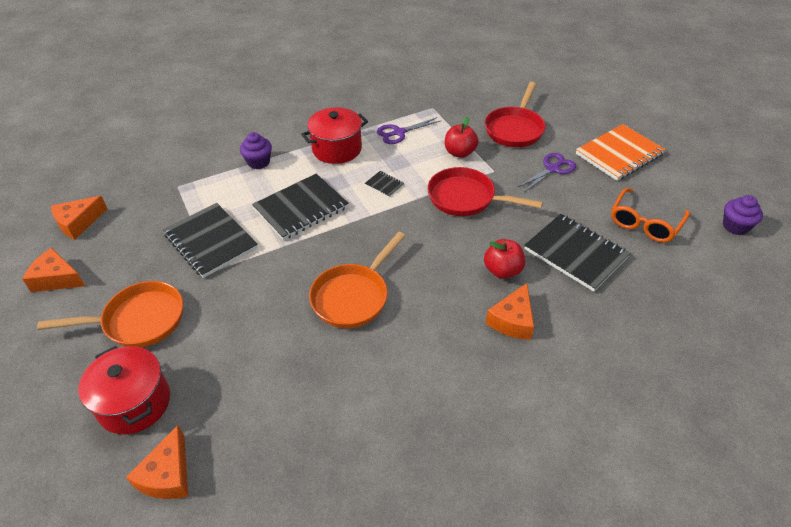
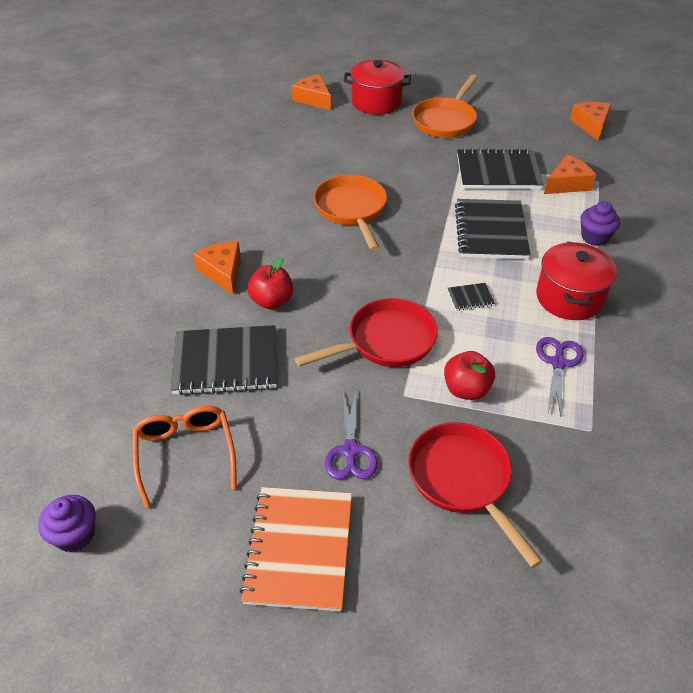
camera: 130 degrees right, 0 degrees up
(57, 278) = (528, 104): orange cheese -> orange cheese (567, 184)

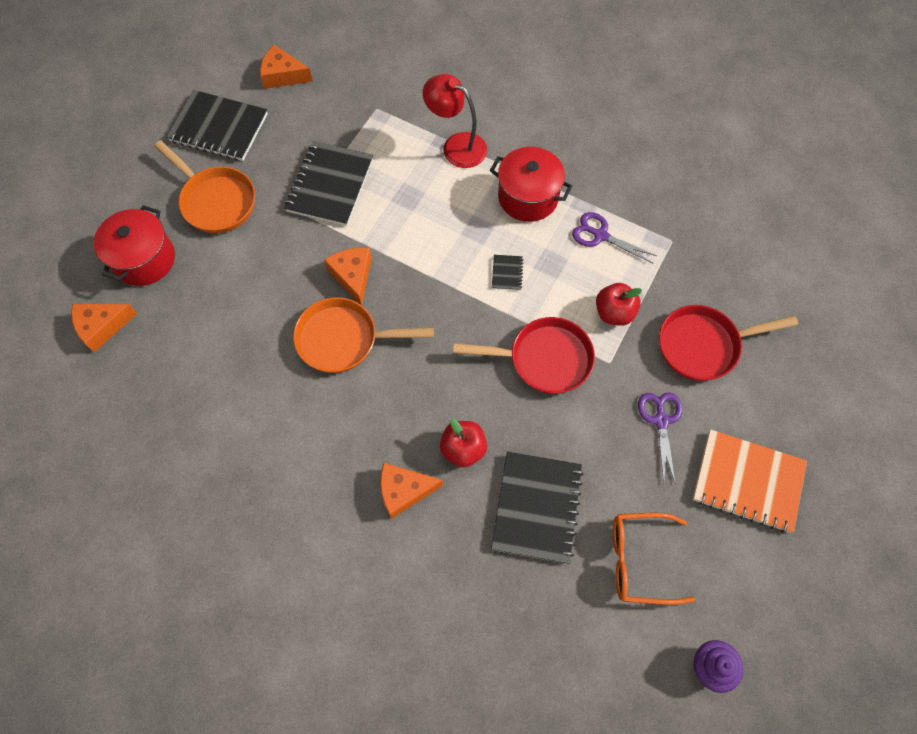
camera: 75 degrees left, 20 degrees up
(350, 451) = (661, 420): purple scissors -> purple scissors turned 105 degrees counterclockwise
(386, 341) = (544, 359): red pan -> red pan turned 105 degrees clockwise
(490, 231) = (421, 225): black notebook -> black notebook (219, 128)
(567, 184) = (371, 135): orange cheese -> orange cheese (353, 276)
(594, 237) = (456, 146): purple cupcake -> red lamp

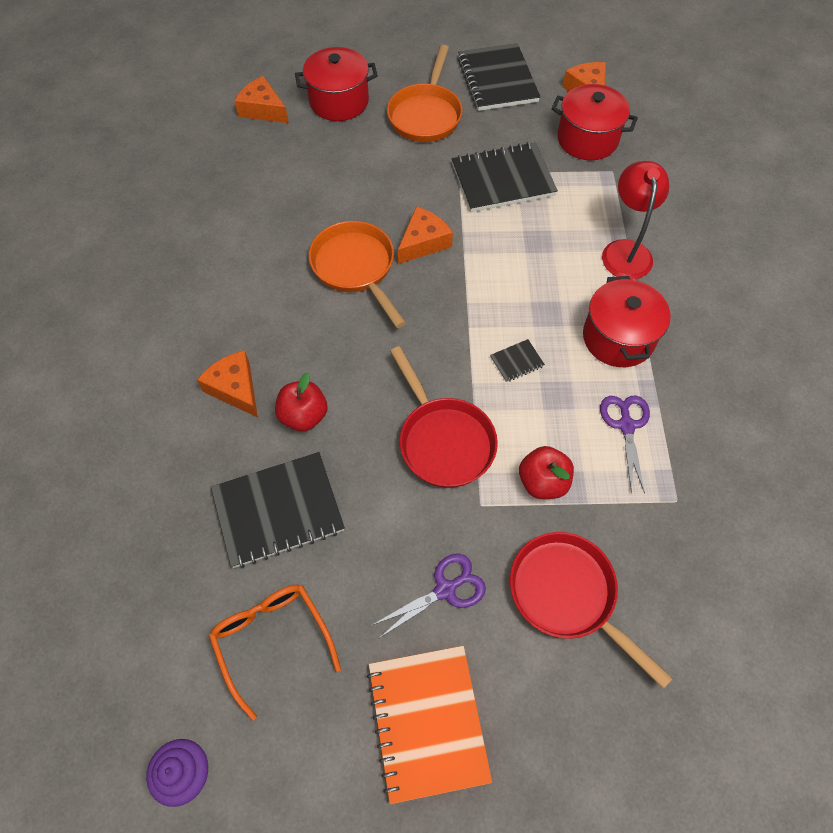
camera: 60 degrees right, 5 degrees down
(333, 105) = (587, 139): none -> red pot

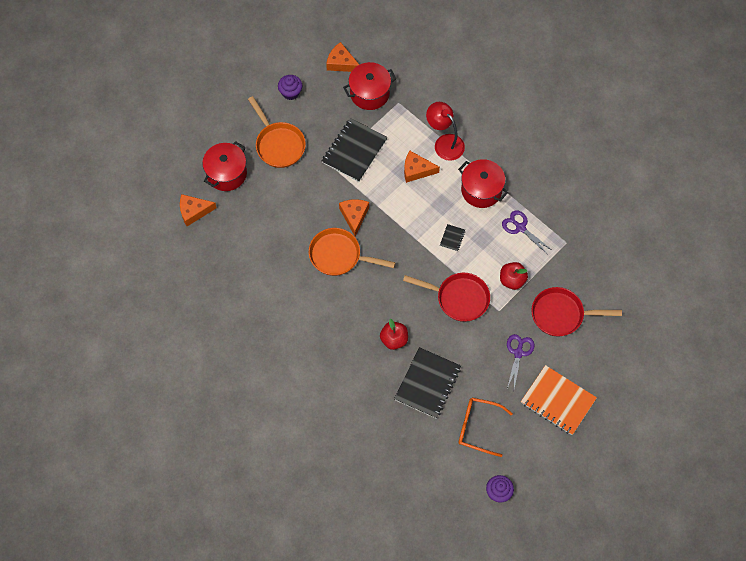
camera: 45 degrees left, 5 degrees up
(235, 388) = (353, 354): orange cheese -> orange cheese (416, 170)
(497, 80) = (290, 92): black notebook -> purple cupcake

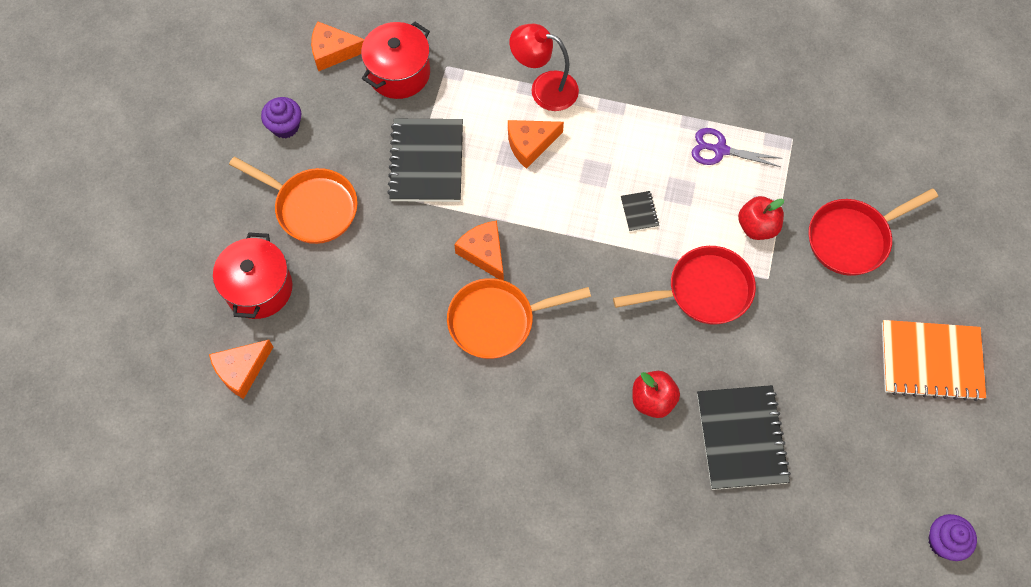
camera: 30 degrees left, 0 degrees up
(478, 427) = (852, 462): orange glasses -> none
(481, 190) = (635, 126): red pot -> none
(518, 353) = (833, 323): purple scissors -> none

